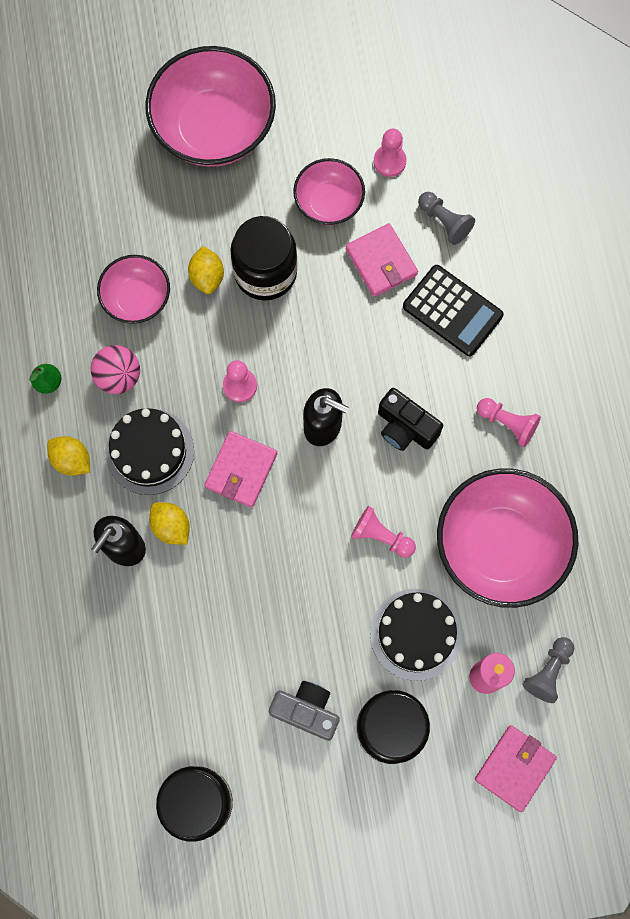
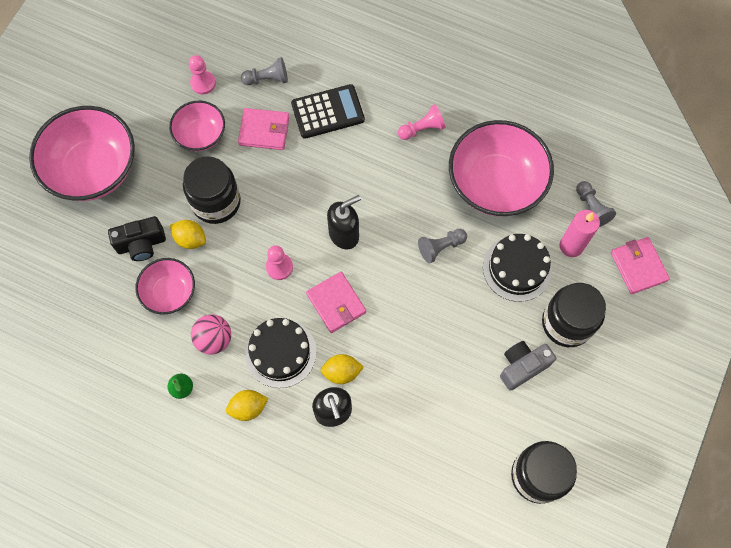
camera: 55 degrees left, 5 degrees down
(381, 536) = (440, 247): pink pawn -> grey pawn
(405, 428) = (381, 187): black camera -> black camera (141, 244)

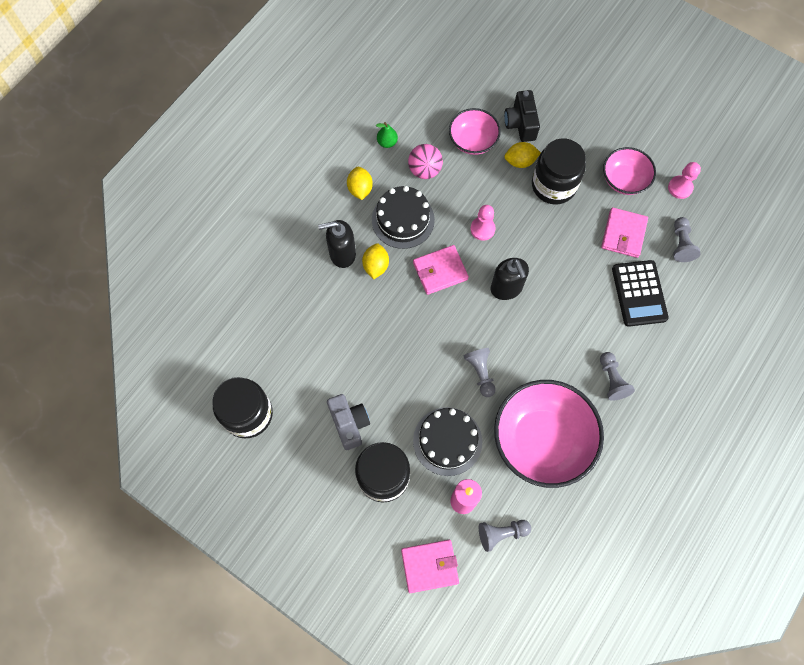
camera: 100 degrees right, 0 degrees up
(93, 169) = (598, 93): pink bowl -> none
(190, 239) = (520, 161): yellow lemon -> yellow lemon turned 45 degrees clockwise
(422, 129) = (612, 380): pink pawn -> grey pawn

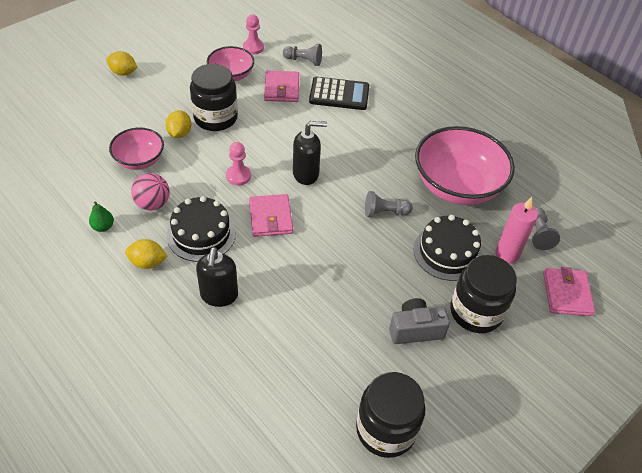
camera: 80 degrees left, 20 degrees down
(376, 266) = (245, 268): yellow lemon -> yellow lemon (123, 73)
(520, 124) = (140, 123): black camera -> none
(612, 380) = (411, 130): grey pawn -> none
(623, 234) = (282, 89): pink wallet -> pink wallet turned 60 degrees clockwise

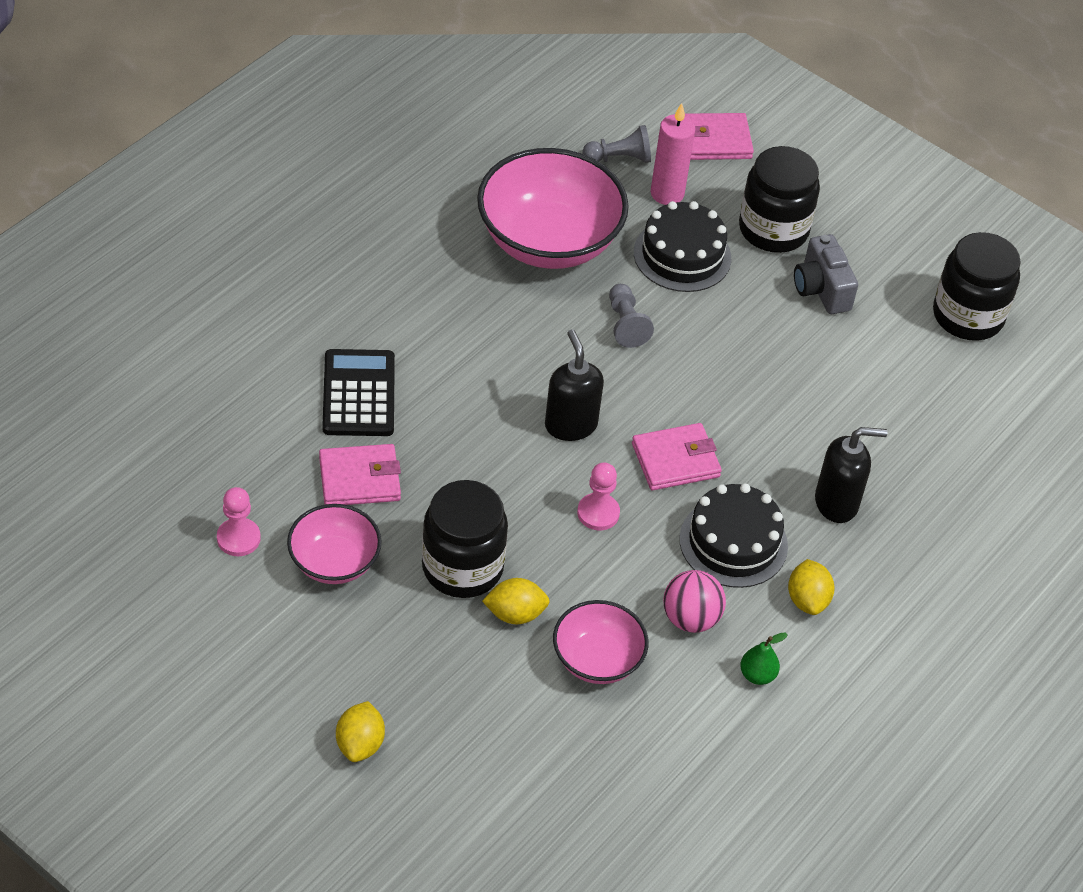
camera: 100 degrees left, 0 degrees up
(304, 61) = (267, 453): grey pawn -> none

